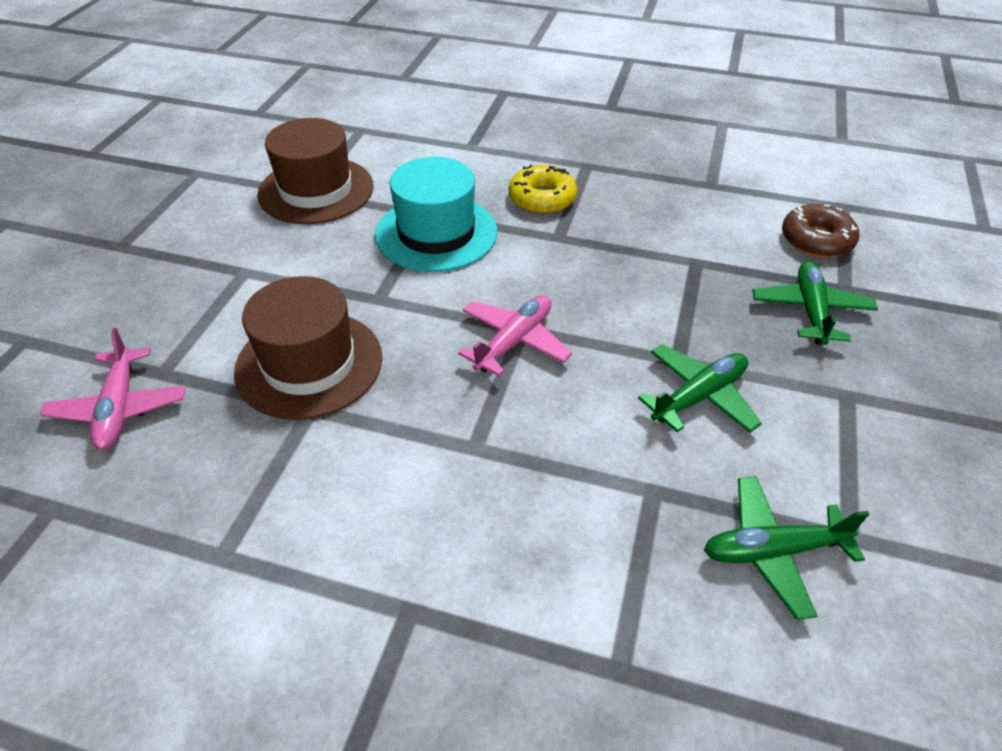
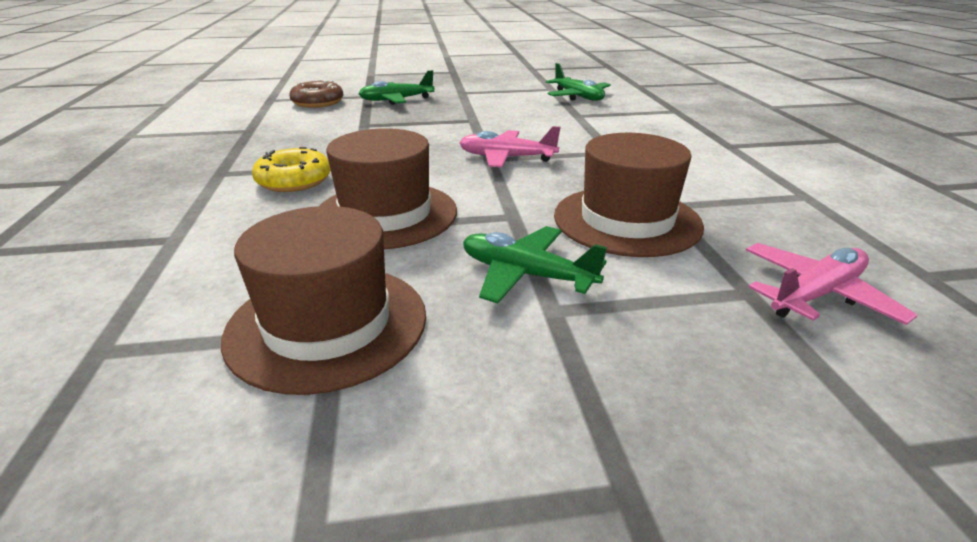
camera: 115 degrees left, 15 degrees down
(436, 233) = (386, 214): turquoise hat -> brown hat
(699, 397) = (499, 113): green plane -> green plane (526, 275)

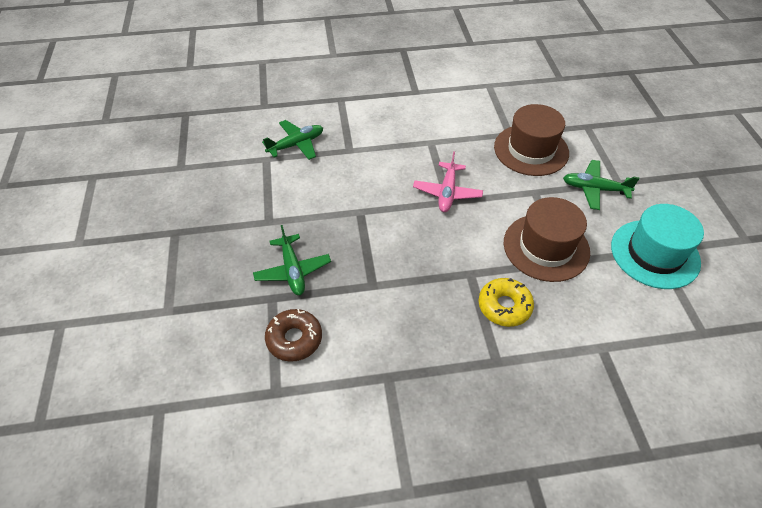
camera: 90 degrees left, 20 degrees up
(327, 324) = (655, 254): brown hat -> turquoise hat
(526, 275) = (594, 189): green plane -> green plane turned 75 degrees clockwise
(816, 295) = (583, 109): pink plane -> none

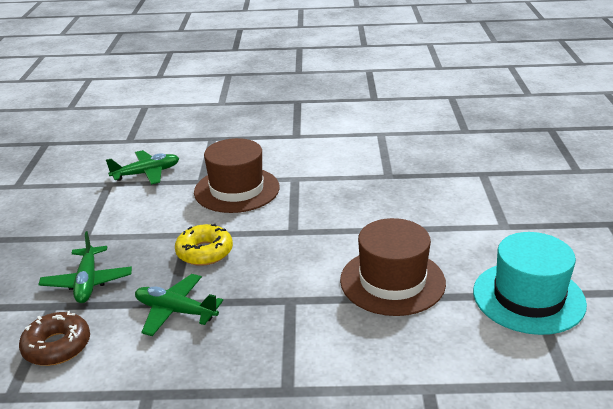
camera: 10 degrees right, 20 degrees down
(447, 192) = (294, 223): pink plane -> none
(504, 306) = (319, 335): yellow donut -> yellow donut (204, 252)
(531, 150) = (407, 191): brown hat -> brown hat (237, 190)
(594, 189) = (472, 230): green plane -> green plane (176, 311)

